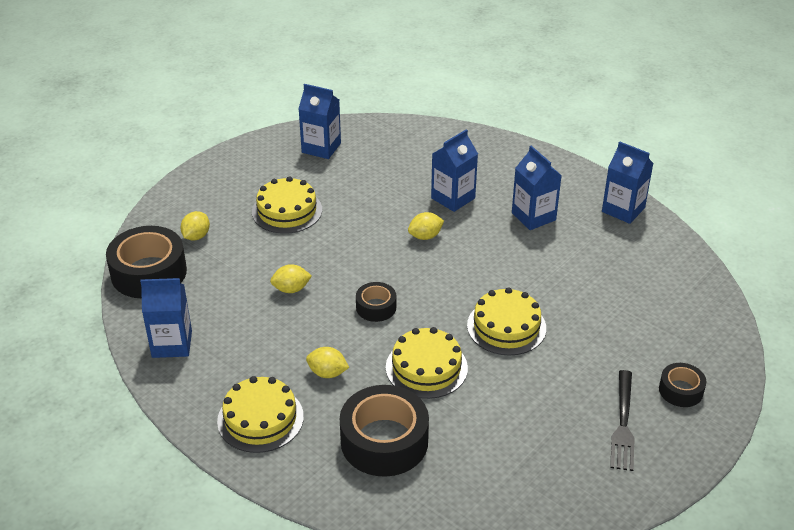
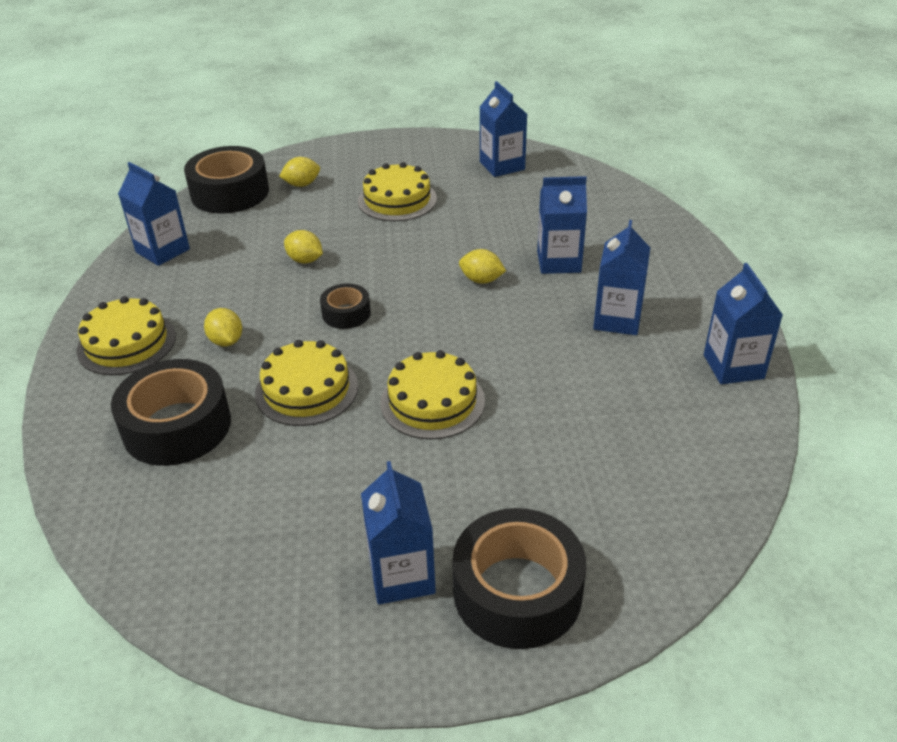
camera: 45 degrees right, 0 degrees up
(623, 423) = (402, 575): black fork -> blue carton
(680, 390) = (517, 591): black tape -> black tape, size x1.92

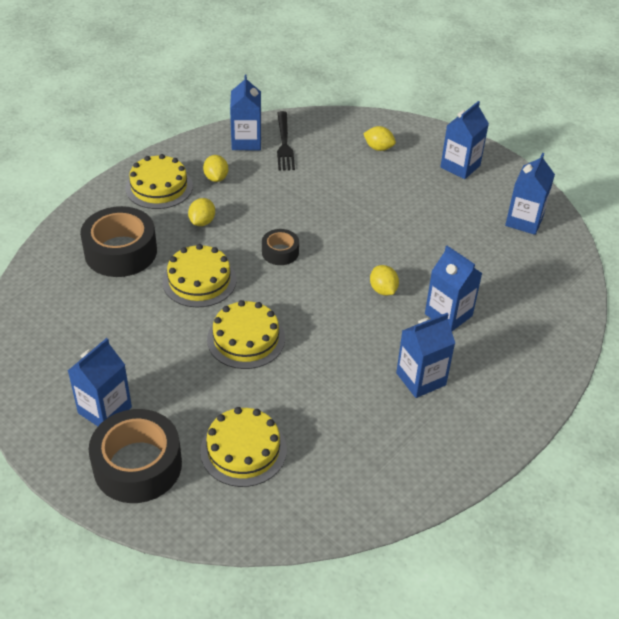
camera: 45 degrees right, 5 degrees up
(205, 230) = (284, 143): none -> black fork
(230, 193) = (331, 126): black tape -> none
(305, 260) = (307, 202): yellow lemon -> yellow lemon (216, 178)
(397, 200) = (418, 199): yellow cake -> yellow cake (243, 450)
(733, 367) = (439, 466): blue carton -> blue carton (460, 166)

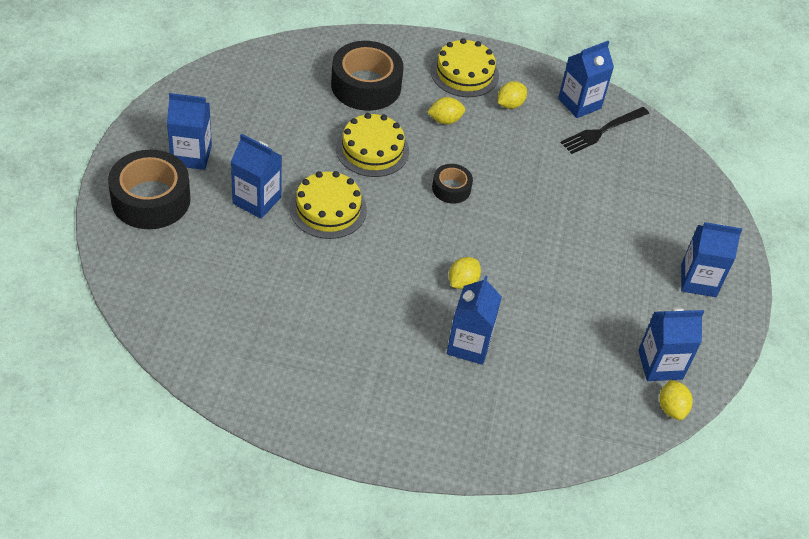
camera: 55 degrees right, 5 degrees up
(243, 450) = (207, 258): yellow cake -> none
(378, 148) = (664, 204): yellow lemon -> yellow lemon (671, 408)
(421, 379) = (370, 352): blue carton -> blue carton (257, 200)

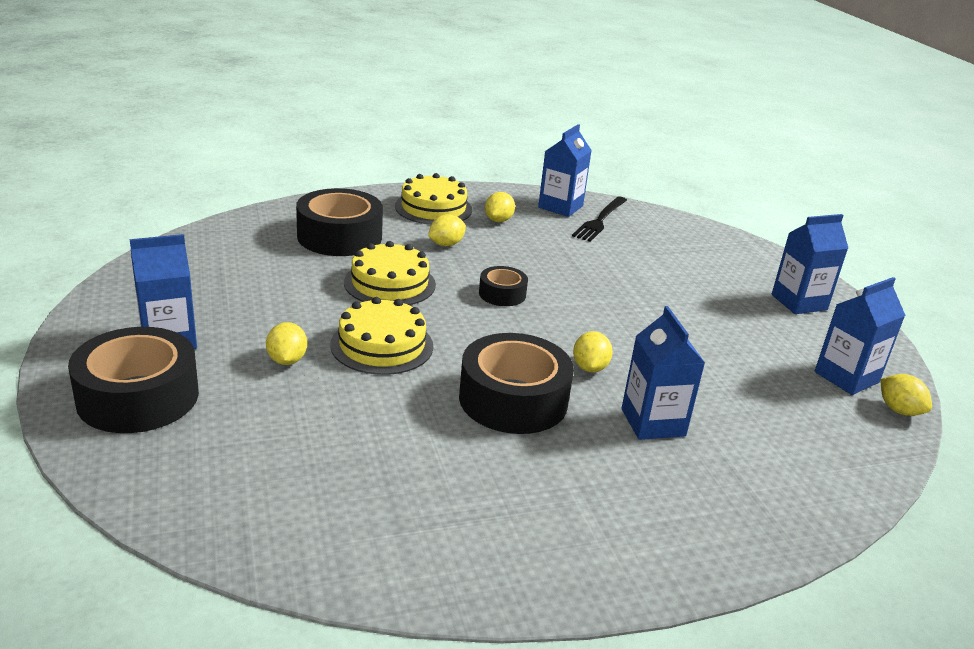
camera: 25 degrees left, 20 degrees down
(257, 200) = (287, 360): blue carton -> yellow lemon
(386, 289) = (513, 399): none -> black tape

